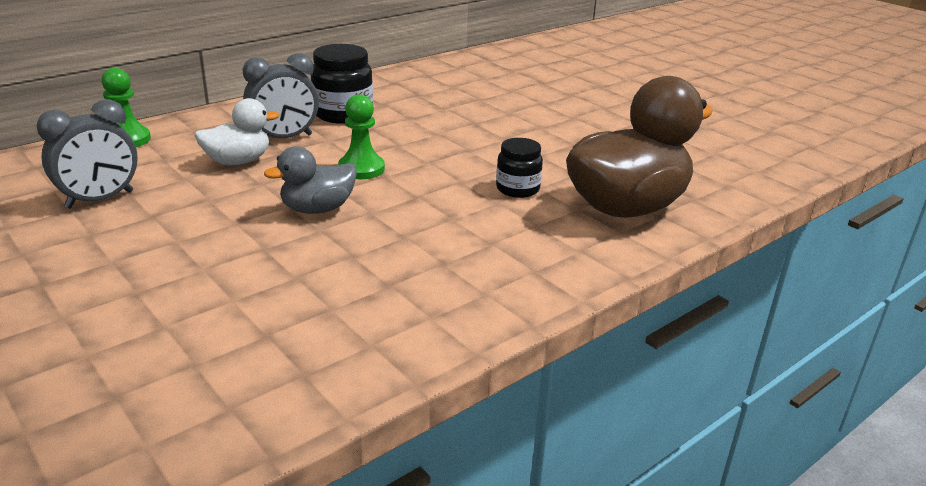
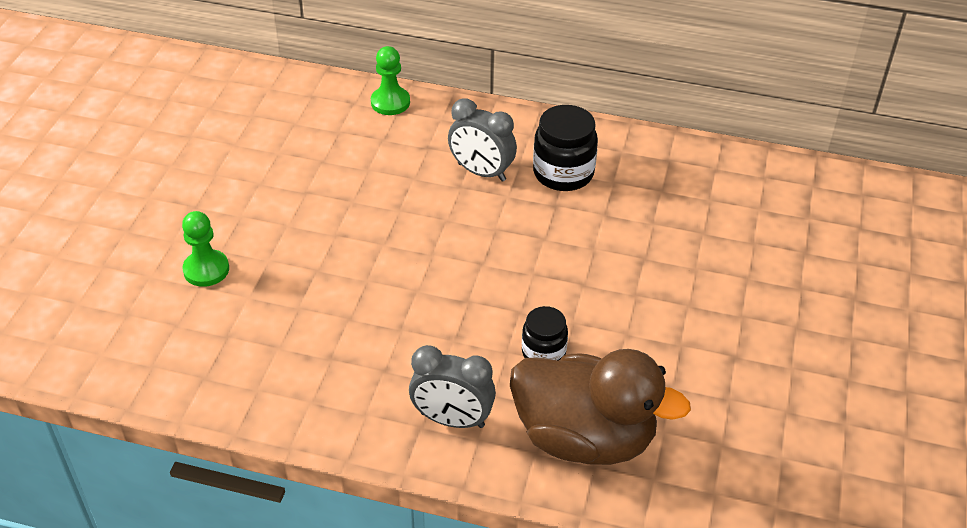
camera: 55 degrees right, 15 degrees up
(100, 200) = (301, 155): grey clock -> grey clock (452, 420)
(238, 161) = (418, 176): white duck -> none
(317, 209) = (393, 261): grey duck -> none
(361, 169) = (478, 244): green pawn -> green pawn (206, 270)

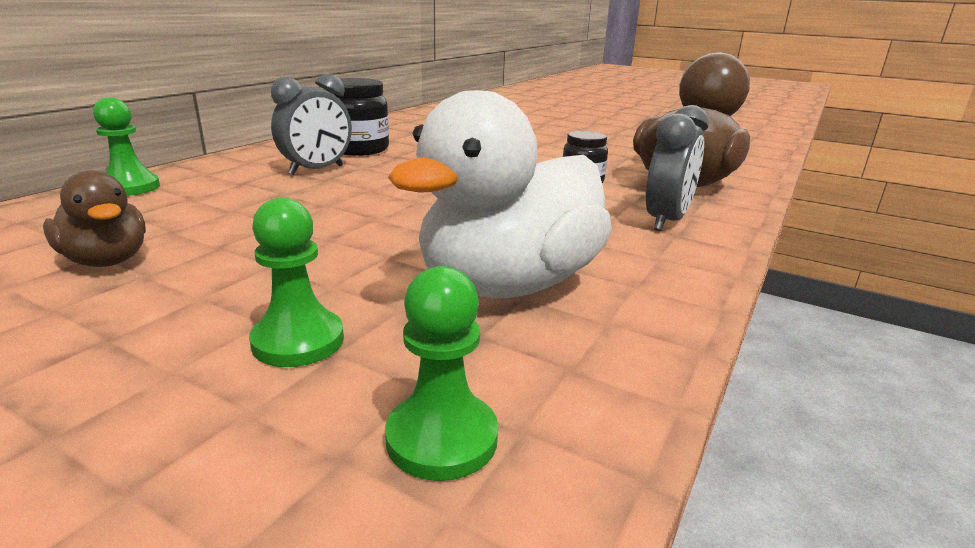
camera: 75 degrees left, 20 degrees down
(142, 341) = (442, 438): none -> green pawn
(271, 160) = (107, 261): none -> brown duck
(293, 337) = (508, 284): none -> white duck

